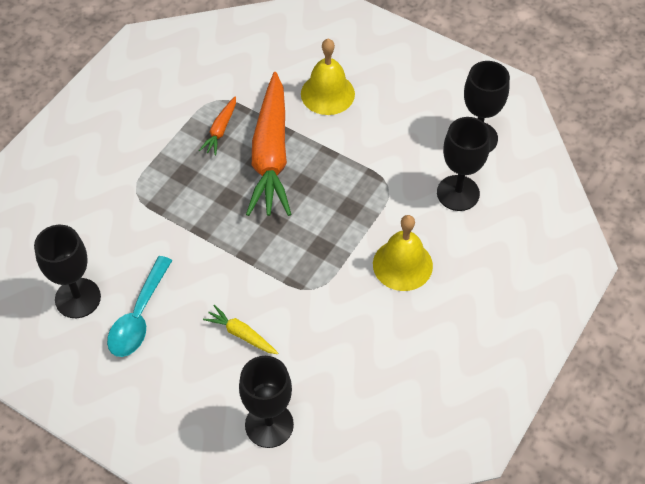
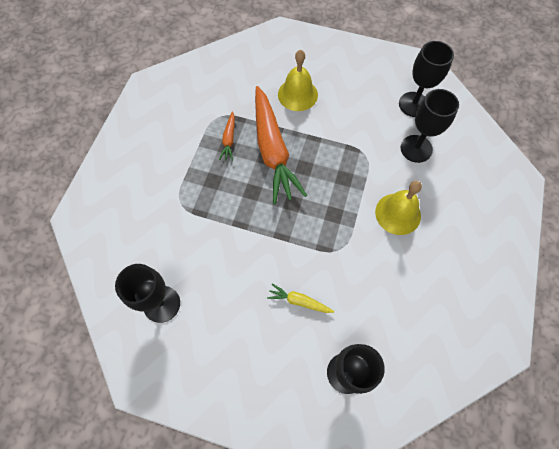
camera: 15 degrees left, 10 degrees up
(139, 316) = (215, 307): turquoise spoon -> none

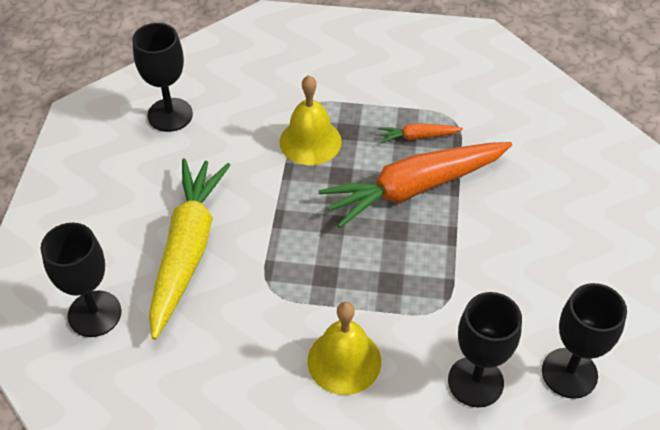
camera: 80 degrees right, 15 degrees down
(297, 94) = (527, 204): yellow bell -> yellow bell (310, 141)
(299, 301) = (187, 250): yellow carrot -> yellow carrot, size x2.33

